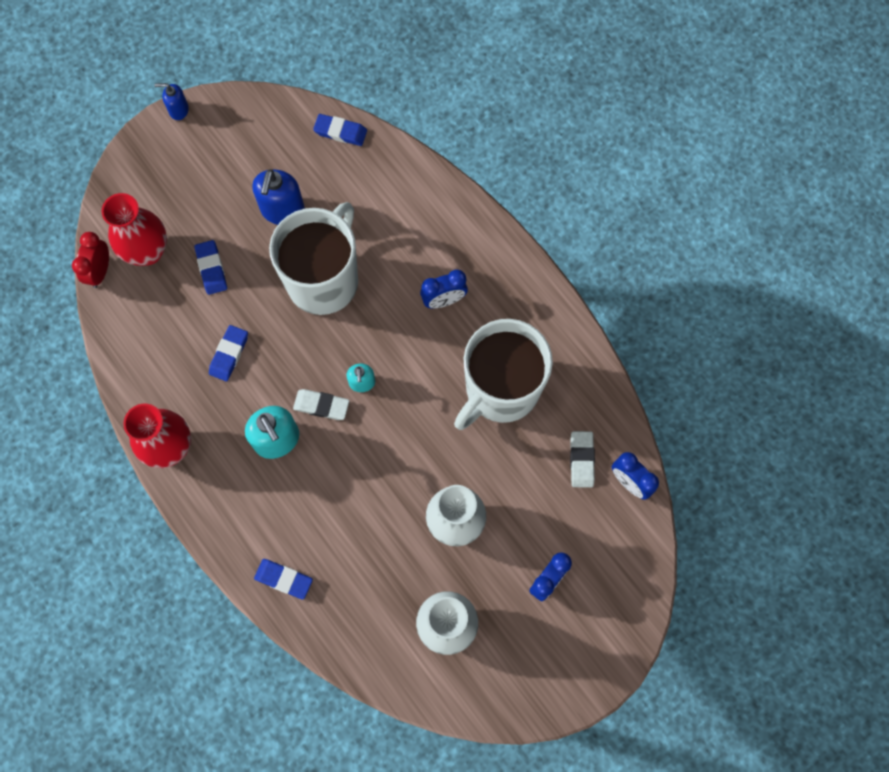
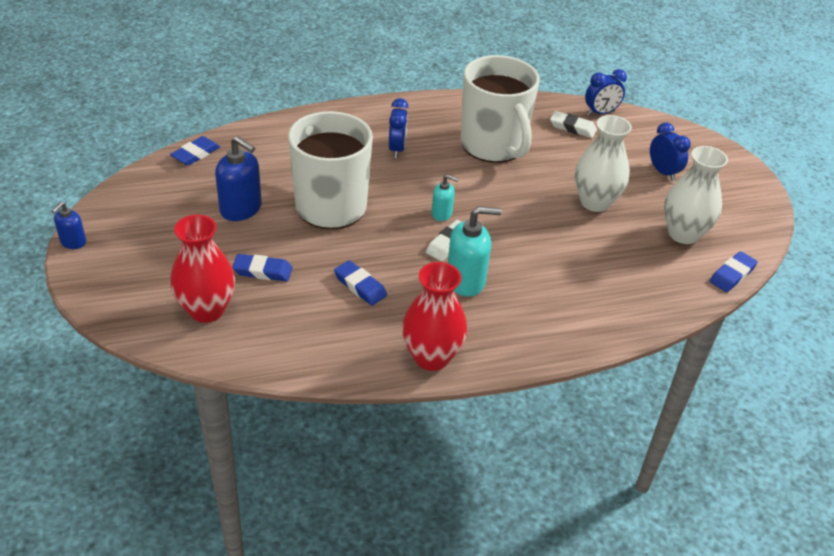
camera: 70 degrees left, 30 degrees down
(100, 271) = (199, 353): red clock -> none
(284, 579) = (605, 317): blue eraser -> blue eraser (732, 275)

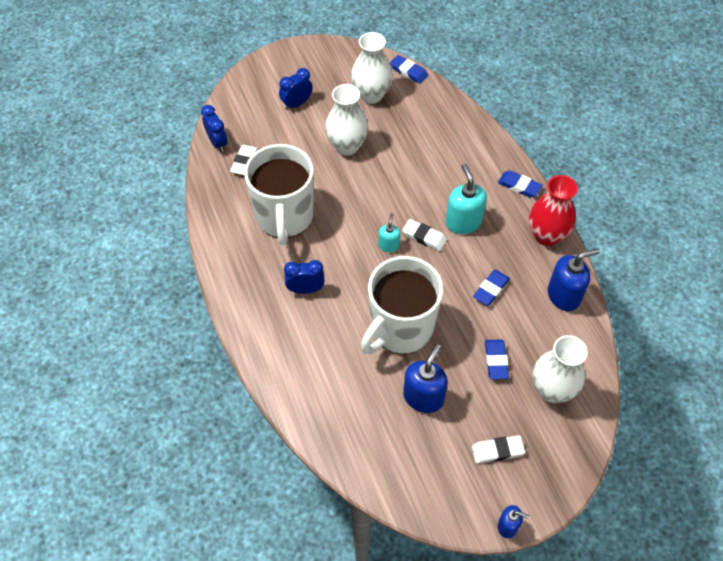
camera: 95 degrees left, 15 degrees up
(156, 251) = (497, 450): none -> white eraser
(196, 154) = (352, 460): blue eraser -> blue eraser (519, 186)
(207, 310) = (552, 389): red vase -> white vase
(332, 352) = (564, 295): none -> blue soap dispenser
(493, 146) = (284, 217): white mug -> white mug turned 120 degrees clockwise

